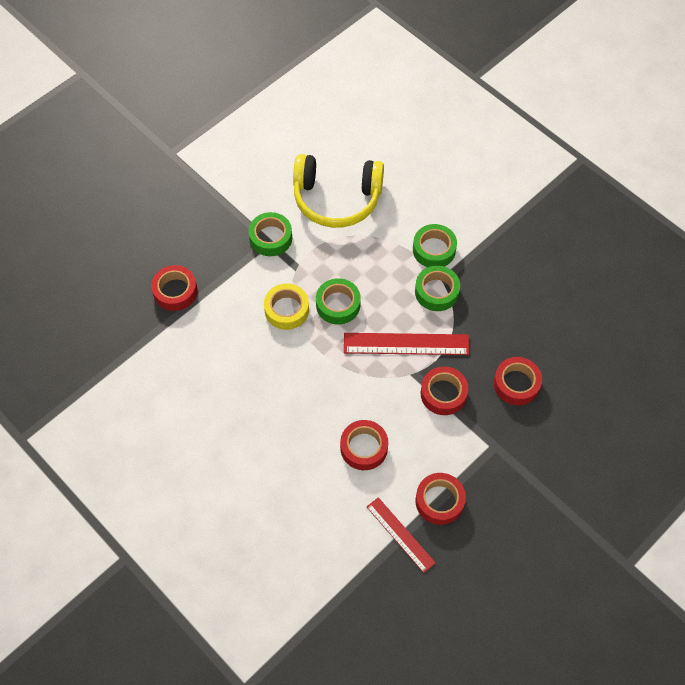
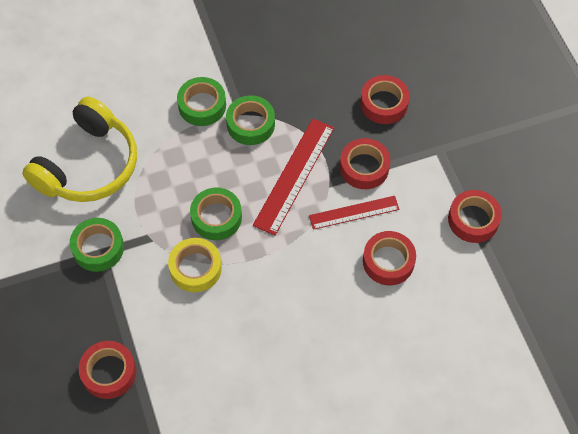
camera: 65 degrees left, 0 degrees up
(400, 534) = (492, 268): red ruler -> red ruler (354, 212)

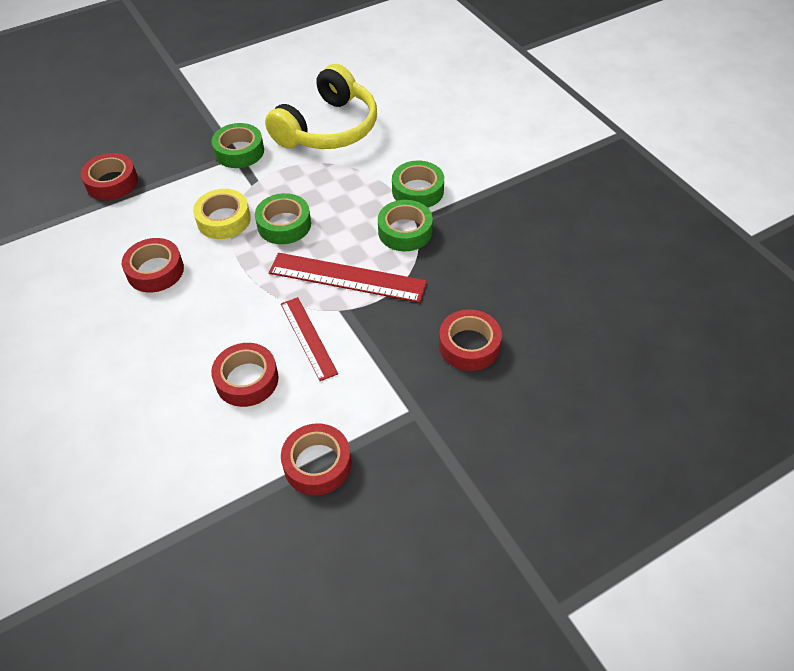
camera: 80 degrees right, 10 degrees down
(88, 165) = (328, 128): yellow headphones -> yellow headphones turned 75 degrees counterclockwise
(364, 167) = (371, 339): red tape -> red tape (155, 271)

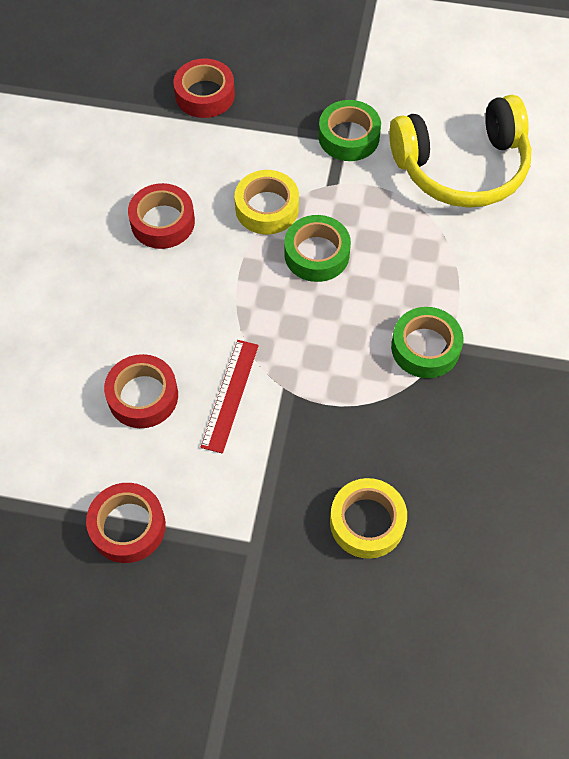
camera: 40 degrees right, 10 degrees up
(347, 277) = (322, 357): red ruler -> none
(417, 191) = (483, 309): green tape -> none
(469, 345) = (367, 522): red tape -> yellow tape

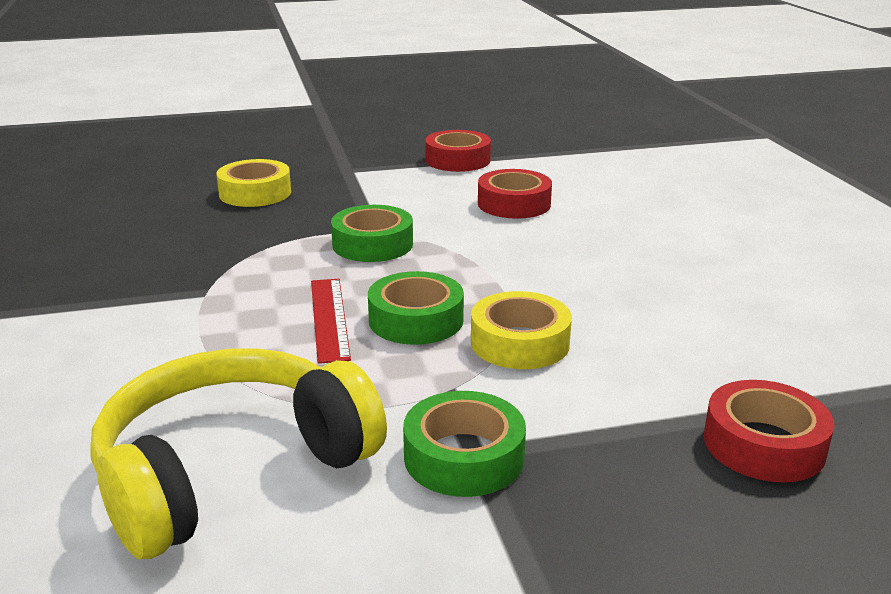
camera: 155 degrees right, 35 degrees down
(162, 222) = (637, 300): red tape -> none
(230, 395) = (431, 219): red ruler -> red ruler (329, 318)
(425, 347) = (232, 284): green tape -> green tape (372, 244)

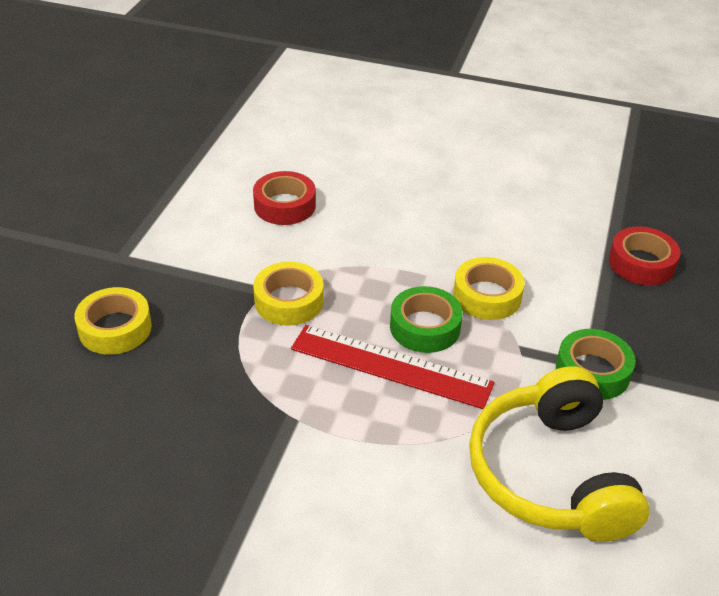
camera: 60 degrees left, 15 degrees up
(329, 318) = (390, 366): red ruler -> red ruler, size x1.55
(372, 244) = (289, 301): green tape -> yellow tape
(457, 160) = (169, 193): red tape -> none

